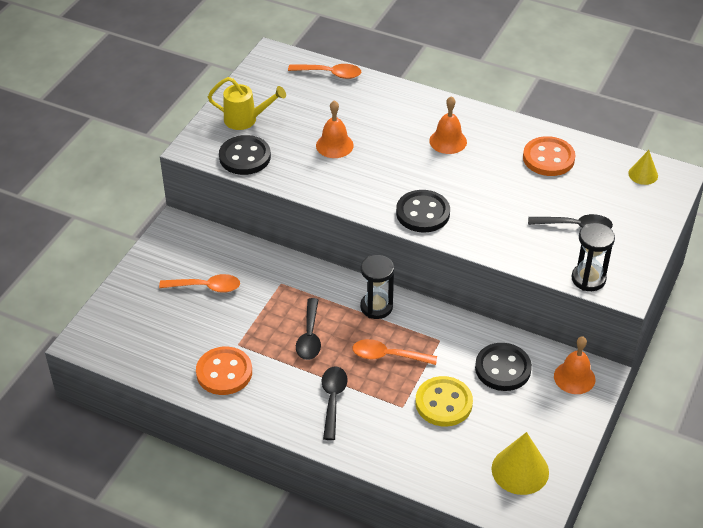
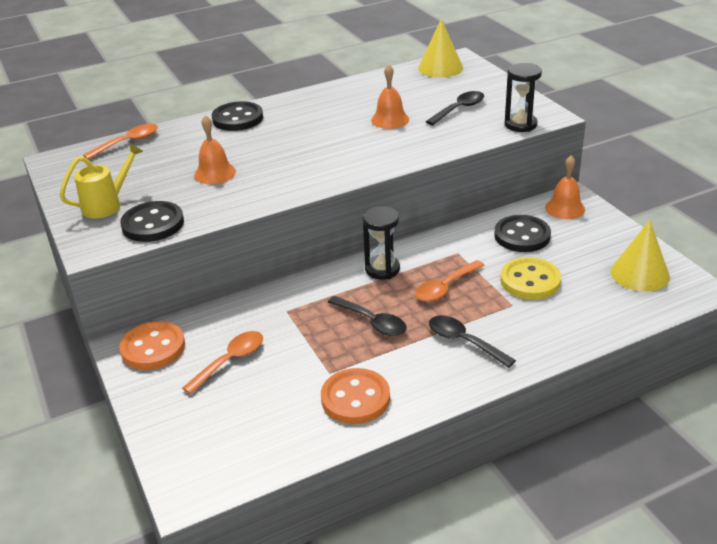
camera: 50 degrees left, 10 degrees down
(423, 213) = (357, 164): black button -> black button (237, 118)
(448, 141) = (293, 123): orange bell -> orange bell (390, 119)
(548, 158) = (373, 93): orange button -> orange button (153, 348)
(643, 174) = (440, 68): yellow cone -> yellow cone, size x1.71

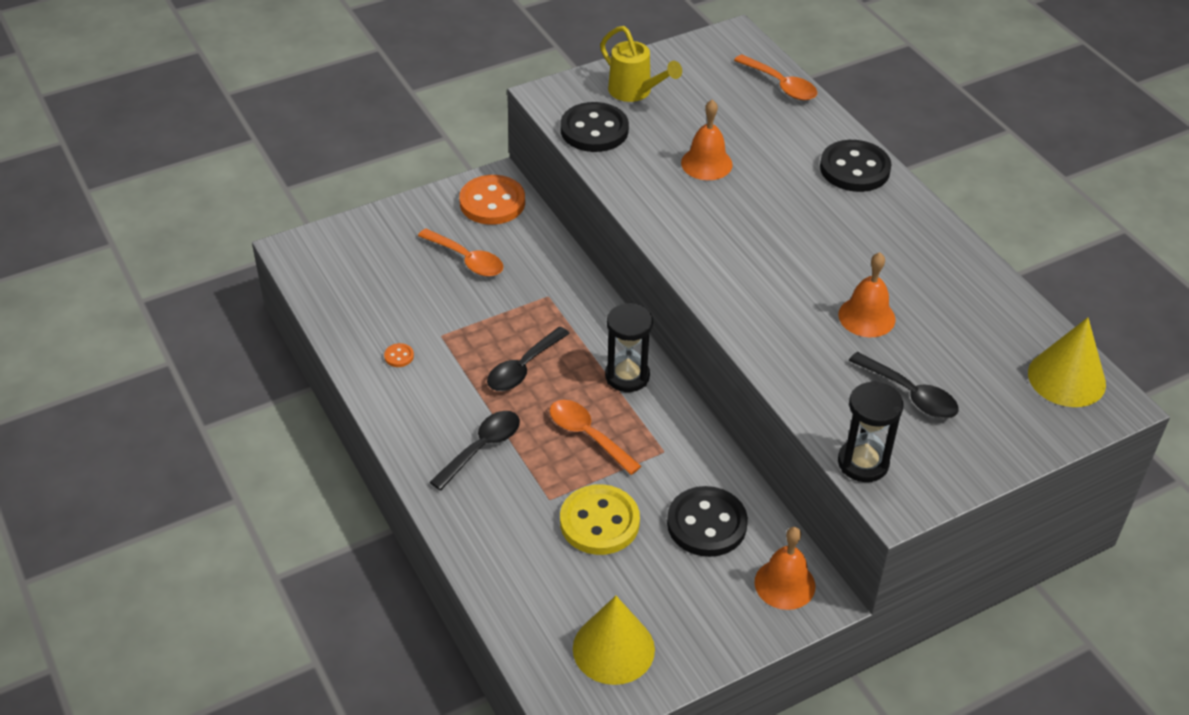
camera: 85 degrees right, 10 degrees up
(355, 398) = (399, 356): orange button -> orange button, size x0.40

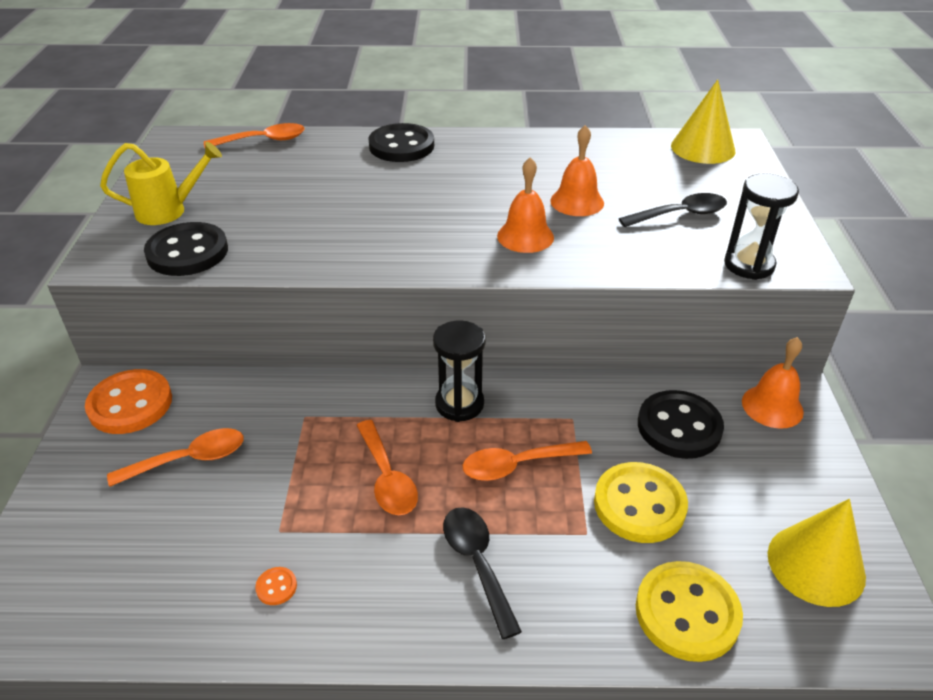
camera: 60 degrees left, 5 degrees down
(515, 578) = (687, 613): none -> yellow button
(523, 368) = (387, 478): black spoon -> orange spoon
(706, 163) = (312, 208): orange bell -> orange bell (525, 236)

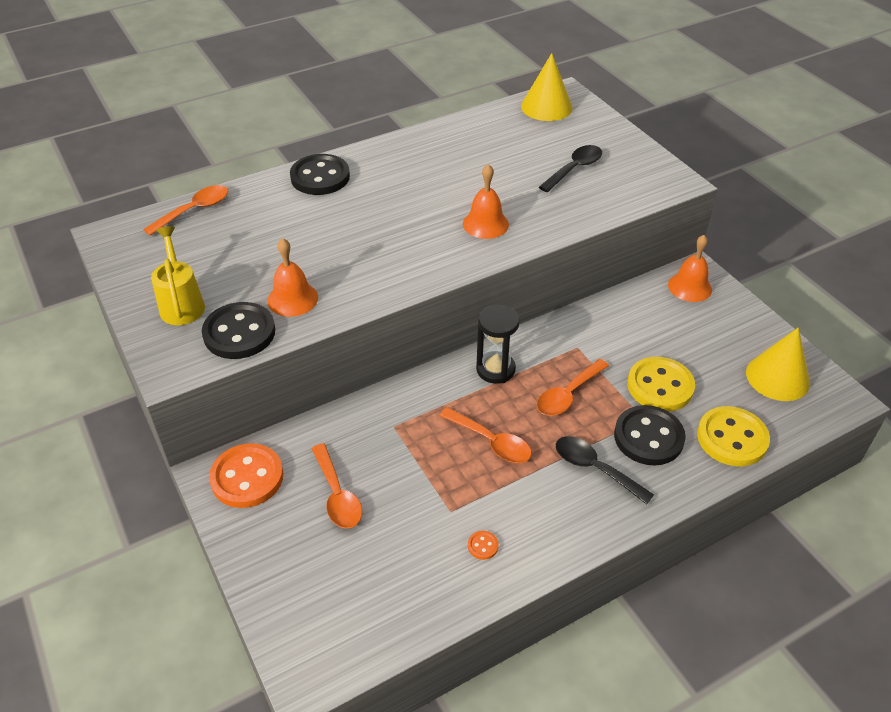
camera: 30 degrees left, 5 degrees up
(169, 211) = (181, 304): yellow watering can -> yellow watering can turned 60 degrees counterclockwise
(189, 459) = (337, 495): orange spoon -> orange spoon turned 120 degrees clockwise
(577, 202) = (497, 182): orange bell -> orange bell (292, 299)
(679, 427) = (646, 324): black button -> black button (648, 437)
(749, 265) = (646, 193): black hourglass -> none

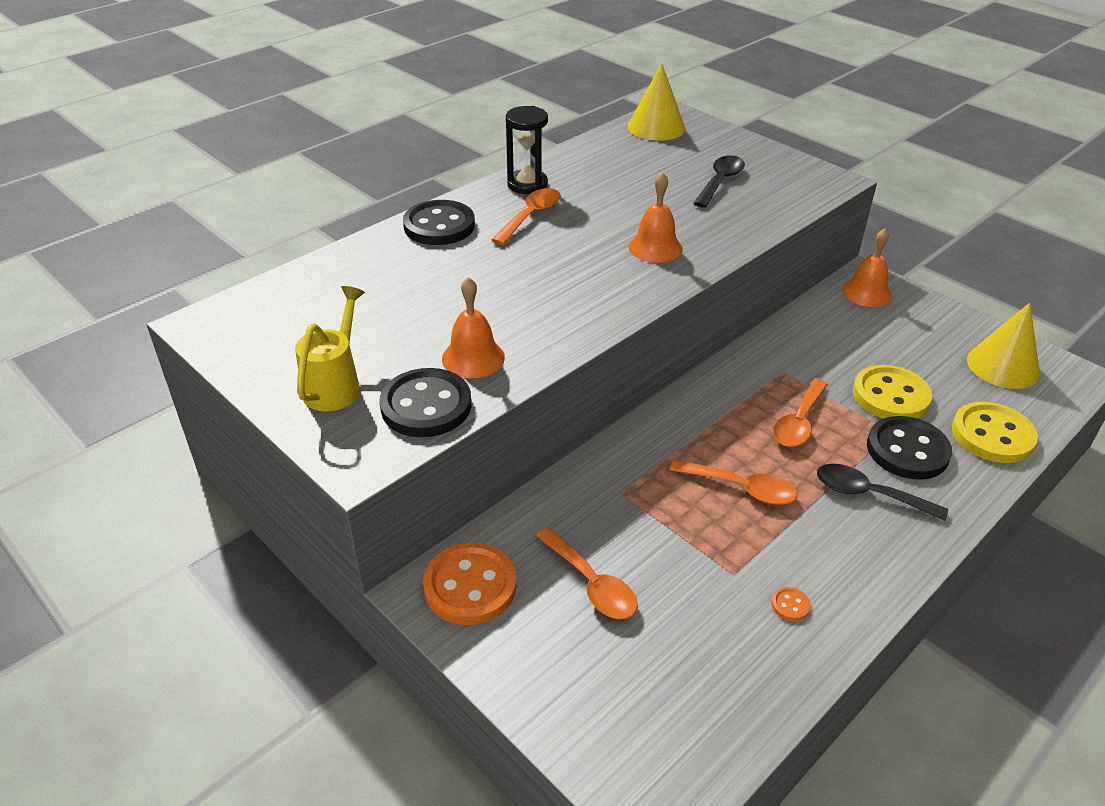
camera: 15 degrees left, 5 degrees down
(181, 304) = (335, 385): yellow watering can -> yellow watering can turned 45 degrees clockwise
(194, 210) = (302, 281): orange spoon -> orange spoon (531, 216)
(495, 369) = (706, 410): black hourglass -> black hourglass (527, 184)

